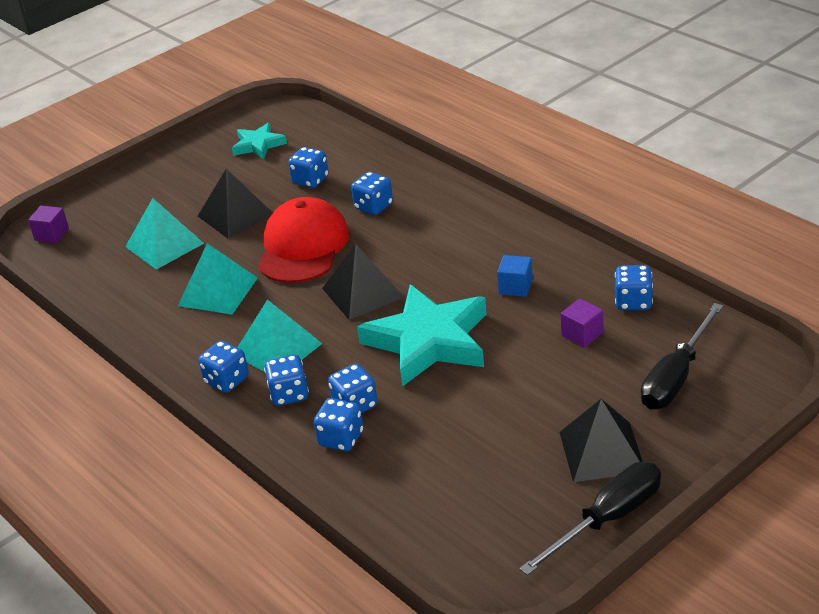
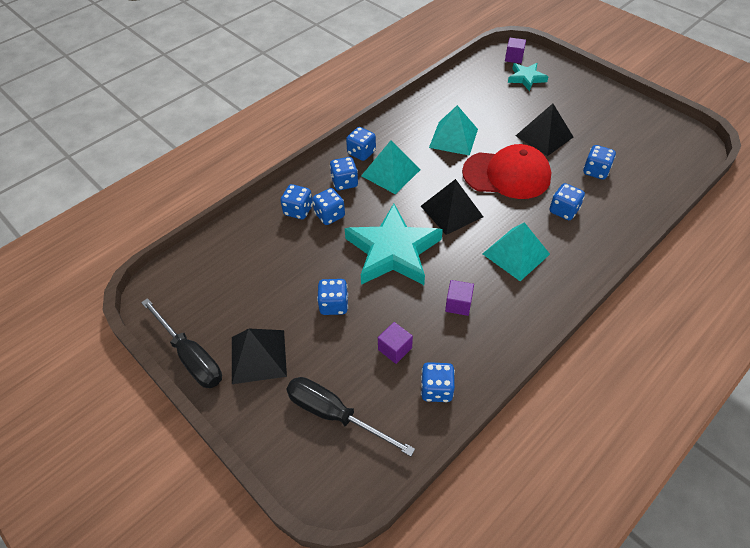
camera: 85 degrees right, 15 degrees up
(164, 245) = (505, 107): turquoise pyramid -> turquoise pyramid (516, 254)
(258, 145) = (641, 138): turquoise star -> turquoise star (526, 78)
(515, 287) = (458, 304): blue cube -> purple cube
(517, 389) = (334, 305): none -> blue dice

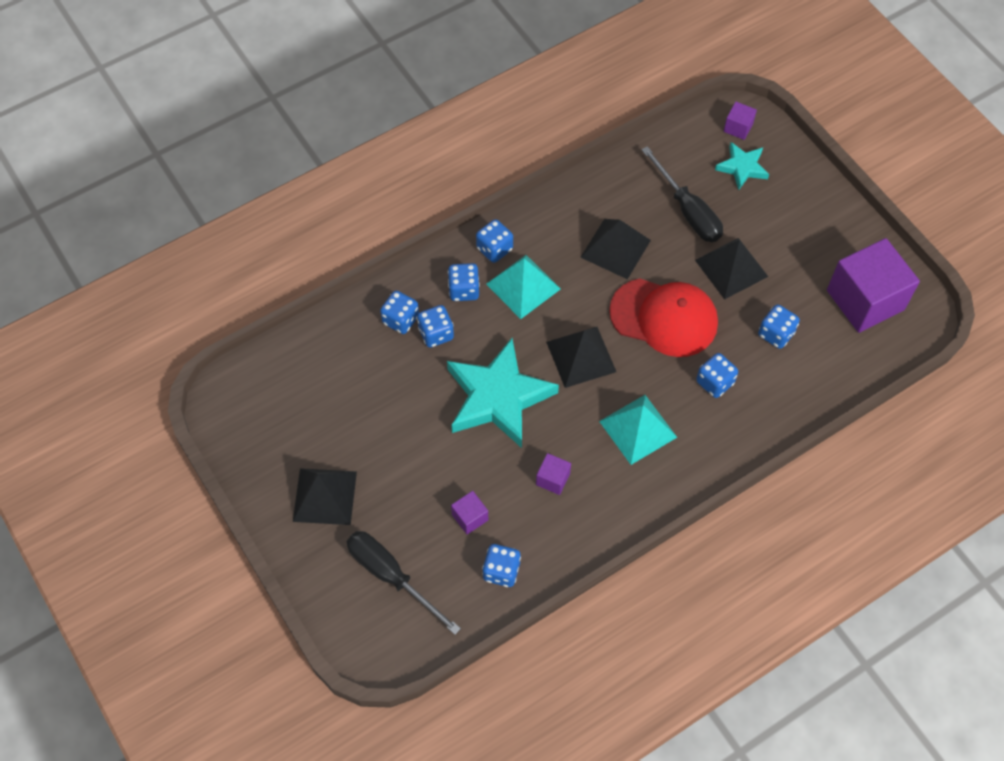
camera: 10 degrees right, 10 degrees up
(191, 356) = (254, 482): black screwdriver -> black screwdriver (688, 211)
(334, 305) = (416, 452): blue dice -> none
(453, 138) = (615, 248): turquoise pyramid -> black pyramid
(650, 140) = (865, 300): none -> purple cube

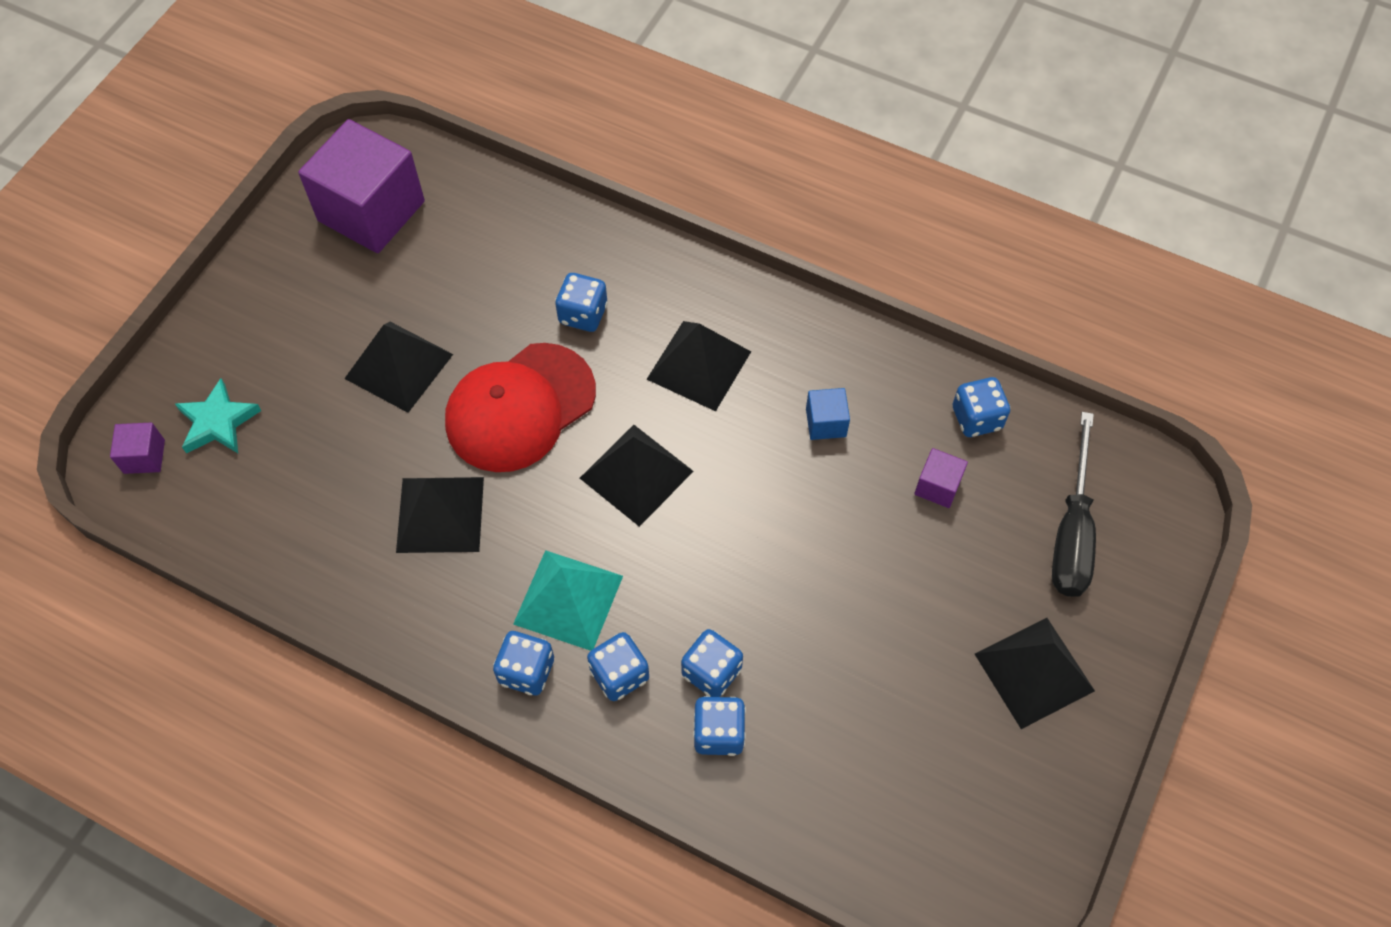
camera: 120 degrees left, 0 degrees up
(498, 397) = (757, 541): turquoise star -> none
(553, 479) = (826, 422): purple cube -> blue cube
(638, 429) = (699, 365): turquoise pyramid -> black pyramid
(664, 317) = (520, 408): red cap -> red cap turned 120 degrees counterclockwise
(688, 211) = (328, 455): black screwdriver -> none
(776, 334) = (474, 280): blue dice -> none

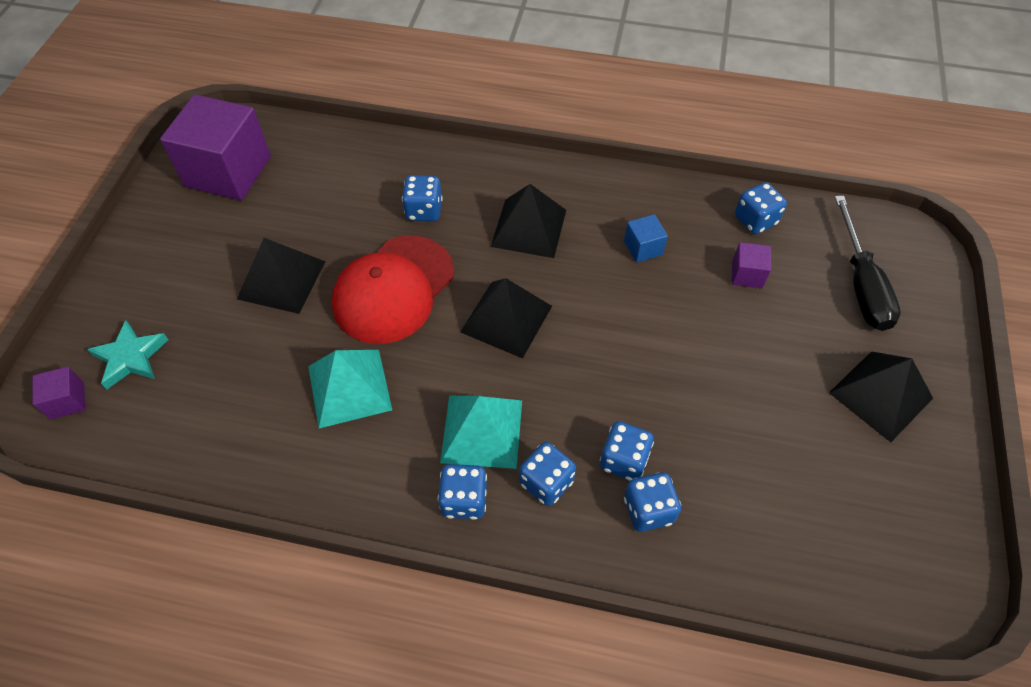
camera: 15 degrees left, 5 degrees down
(440, 514) = (349, 387): black pyramid -> turquoise pyramid

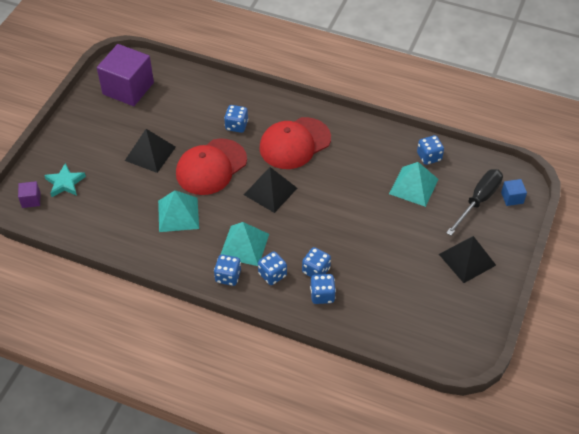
camera: 10 degrees right, 5 degrees down
(528, 228) = (294, 143): black pyramid -> red cap
(643, 248) = (358, 163): blue cube -> blue cube (512, 198)
(747, 274) = (414, 186): purple cube -> turquoise pyramid
(861, 284) = (478, 201): black screwdriver -> black screwdriver turned 150 degrees counterclockwise

